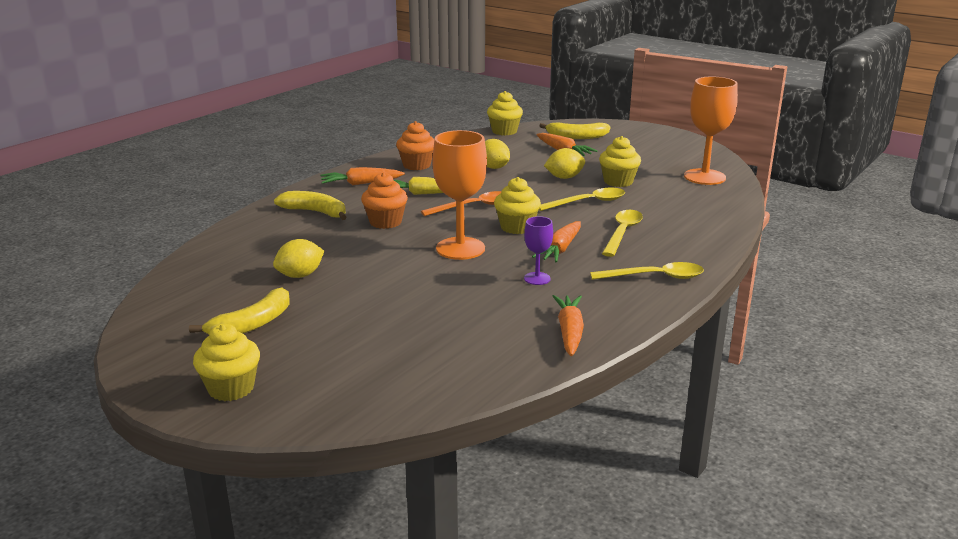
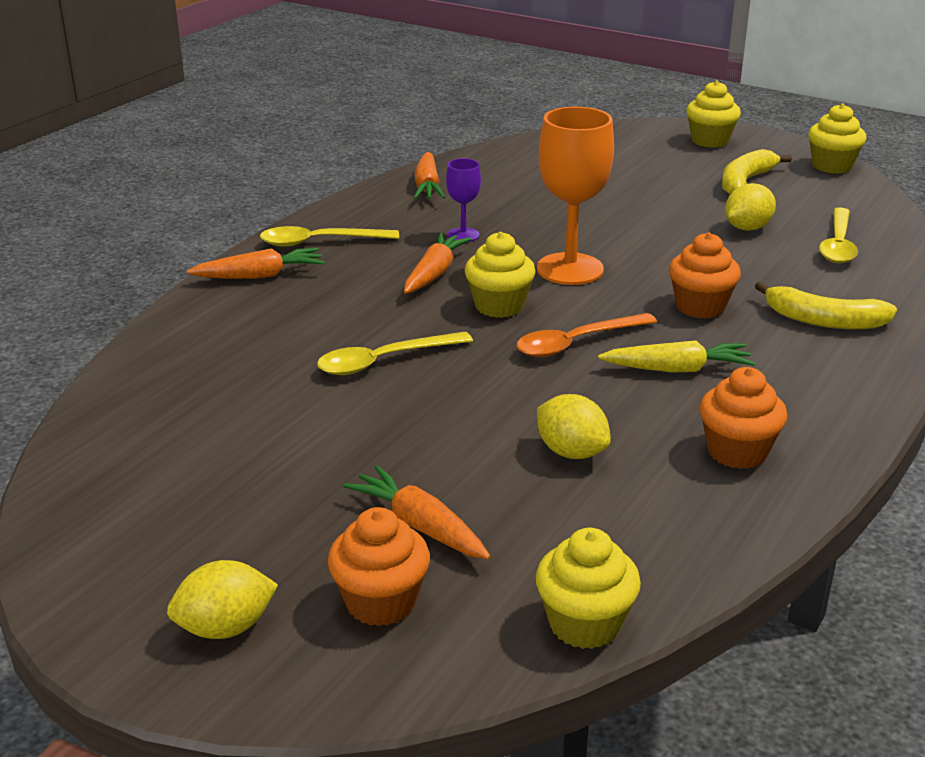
camera: 175 degrees right, 5 degrees up
(361, 183) = (807, 390): orange carrot -> orange carrot (260, 276)
(564, 177) = (422, 426): yellow lemon -> yellow lemon (225, 628)
(576, 137) = (381, 602): yellow banana -> orange cupcake
(618, 181) = (316, 419): yellow cupcake -> yellow cupcake (832, 166)
(622, 233) = (341, 302): yellow spoon -> yellow spoon (838, 245)
(704, 177) = (134, 442): orange goblet -> none

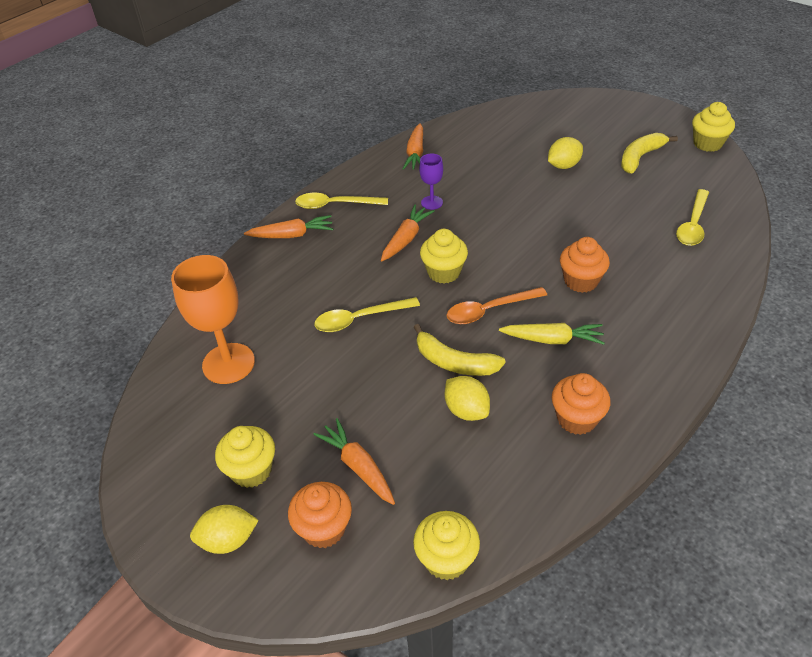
camera: 10 degrees right, 15 degrees up
(570, 269) = (498, 239): orange goblet -> orange goblet (228, 363)
(710, 141) = (623, 114): yellow cupcake -> yellow cupcake (251, 470)
(747, 228) = (631, 205): yellow lemon -> yellow lemon (563, 165)
(823, 321) = (665, 300): yellow banana -> yellow banana (454, 362)

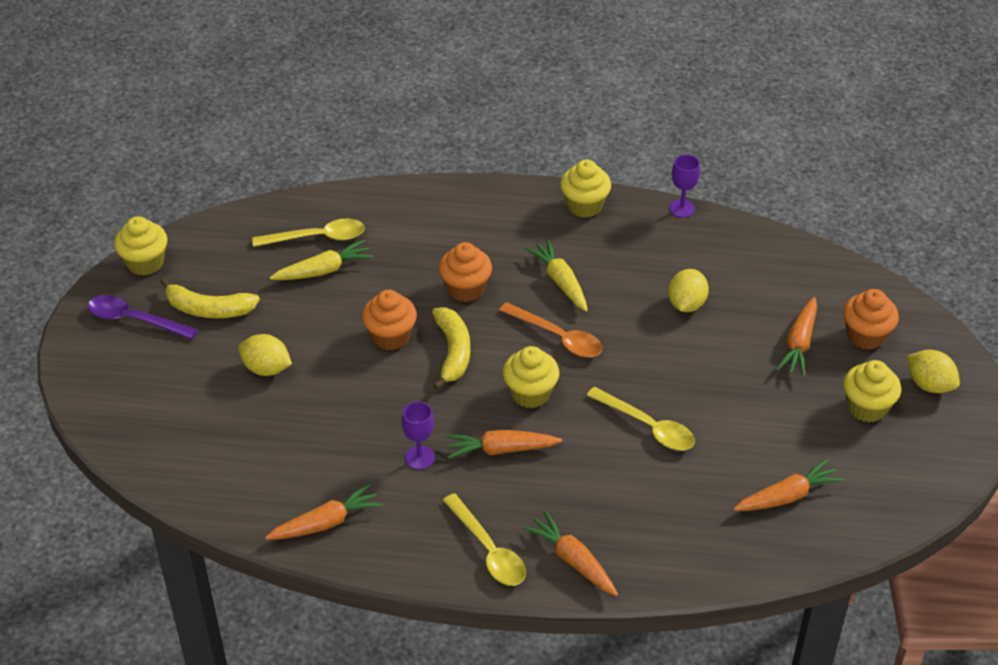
camera: 125 degrees left, 0 degrees up
(228, 363) = (787, 496): orange goblet -> orange carrot
(446, 559) = (821, 261): yellow cupcake -> yellow cupcake (584, 206)
(454, 362) = (642, 334): yellow banana -> yellow banana (453, 352)
(576, 419) = (636, 239): orange cupcake -> orange cupcake (390, 337)
(601, 480) = (682, 208): none -> purple goblet
(649, 128) = (134, 320): none -> purple spoon
(650, 217) = (323, 270): none -> yellow carrot

